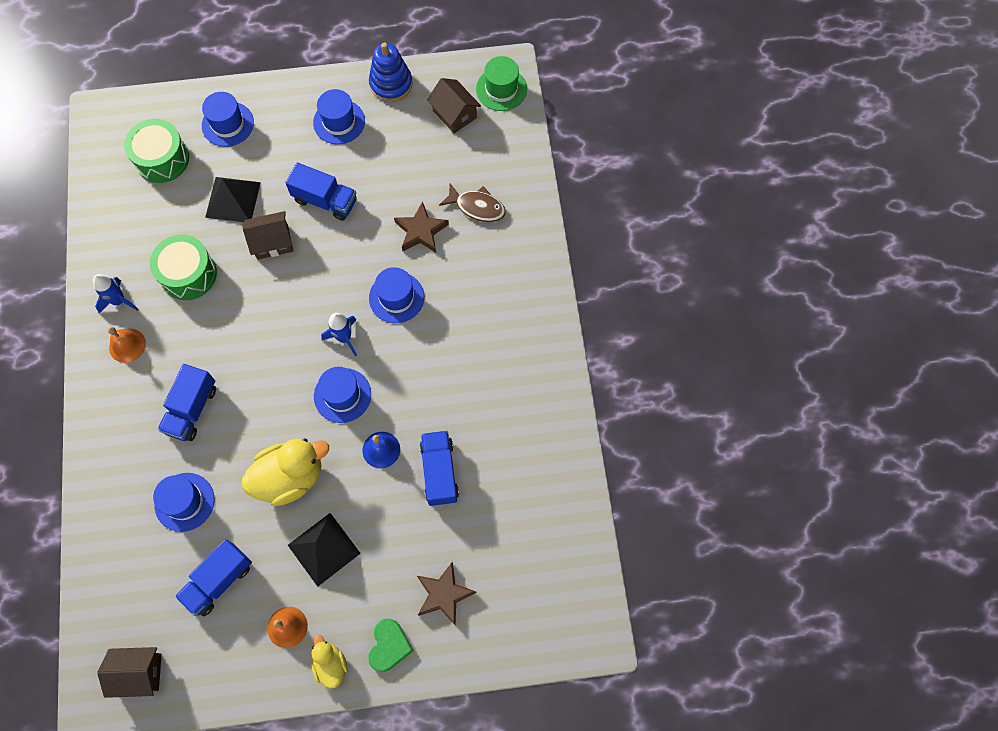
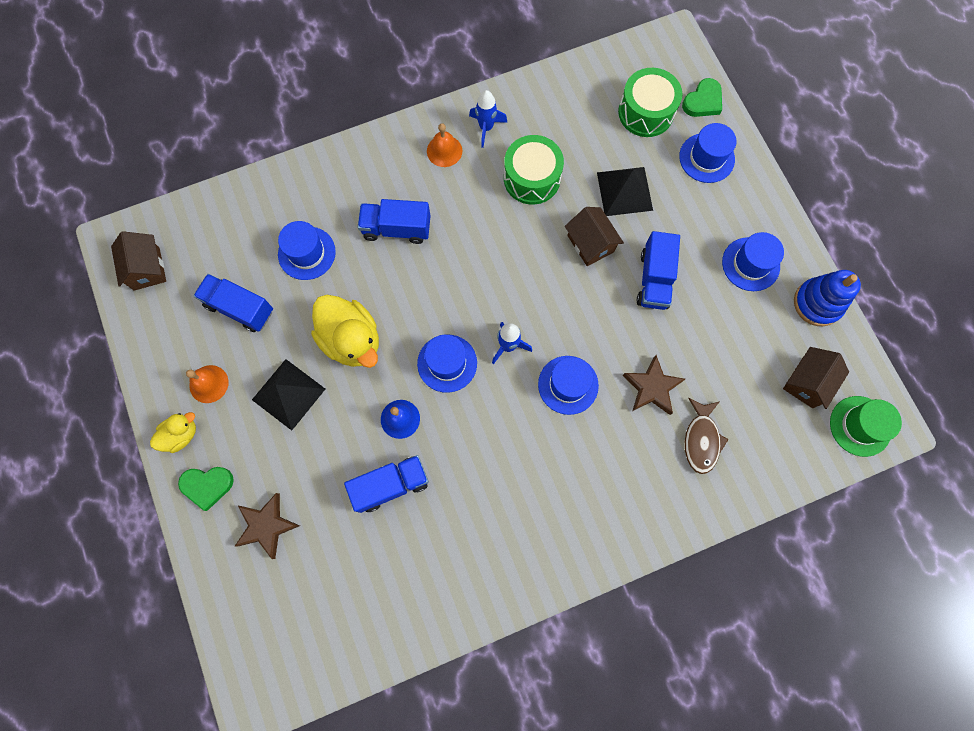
camera: 75 degrees right, 5 degrees up
(171, 110) = (703, 101): none -> green heart

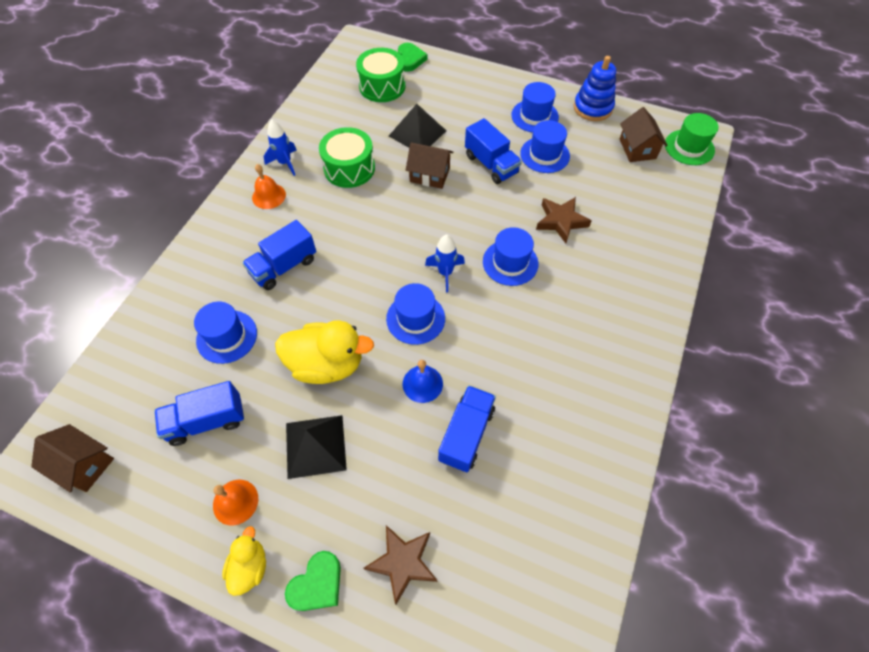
camera: 45 degrees left, 15 degrees down
(701, 440) = (622, 225): brown fish -> none
(706, 158) = (446, 84): blue hat -> blue hat (544, 155)

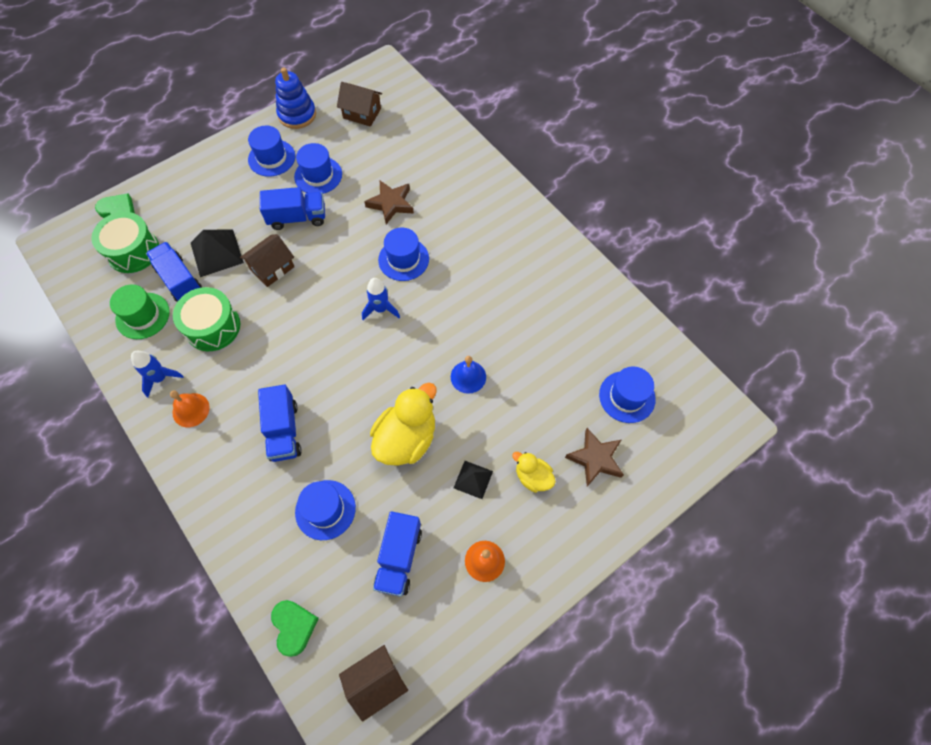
camera: 60 degrees left, 5 degrees up
(250, 566) = (542, 569): yellow duck -> yellow duck (533, 477)
(315, 446) = (473, 479): black pyramid -> black pyramid, size x0.60
(317, 584) = (580, 525): green heart -> green heart (294, 627)
(415, 318) = (408, 352): blue hat -> blue hat (627, 396)
(466, 434) = (526, 368): blue truck -> blue truck (180, 280)
(689, 147) = (386, 82): green hat -> green hat (142, 316)

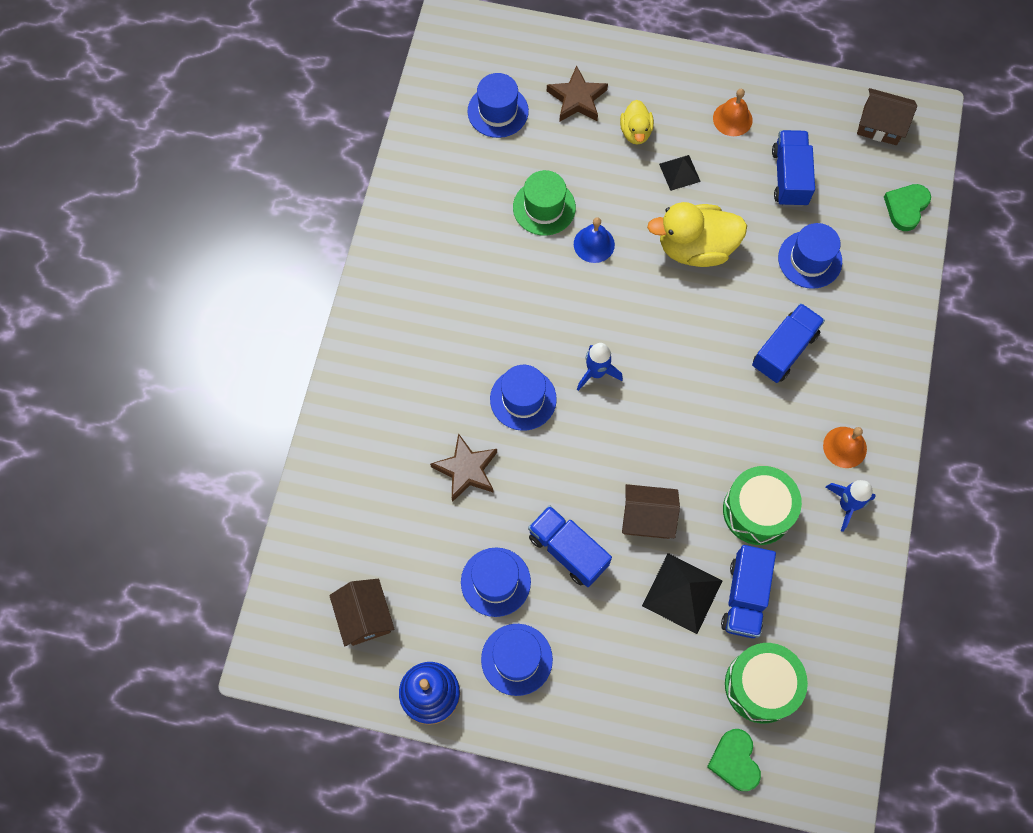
camera: 130 degrees left, 5 degrees up
(142, 316) = (811, 592): green hat -> green hat (544, 207)
(399, 558) = (789, 177): blue truck -> blue truck turned 60 degrees counterclockwise

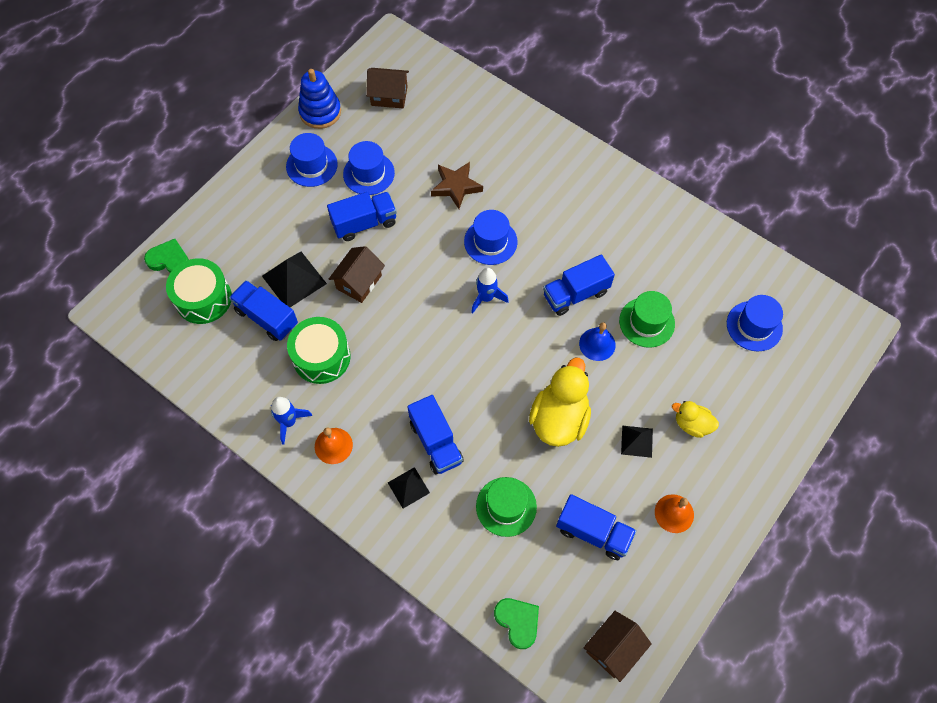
camera: 115 degrees right, 5 degrees down
(545, 286) = (575, 294): none -> blue truck
(577, 99) = (744, 392): brown star -> none
(810, 259) = (506, 506): blue hat -> green hat
(844, 354) = (408, 487): none -> black pyramid

